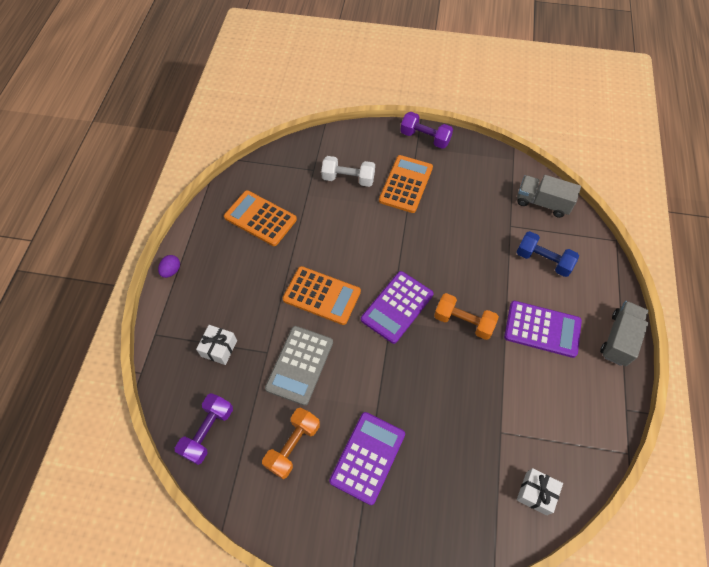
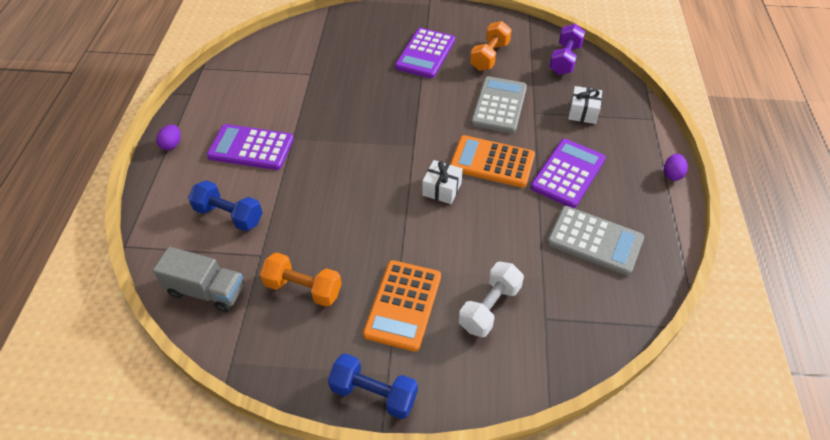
camera: 175 degrees right, 10 degrees down
(260, 218) = (594, 241): orange calculator -> grey calculator
(348, 179) = (489, 307): white dumbbell -> white dumbbell turned 60 degrees counterclockwise
(397, 307) = (407, 157): purple calculator -> purple calculator (568, 173)
(425, 138) = (374, 393): purple dumbbell -> blue dumbbell
(463, 322) = (335, 148): orange dumbbell -> orange dumbbell (303, 288)
(536, 493) = (288, 43): white gift -> white gift (442, 189)
(619, 339) = (172, 145): grey truck -> purple egg

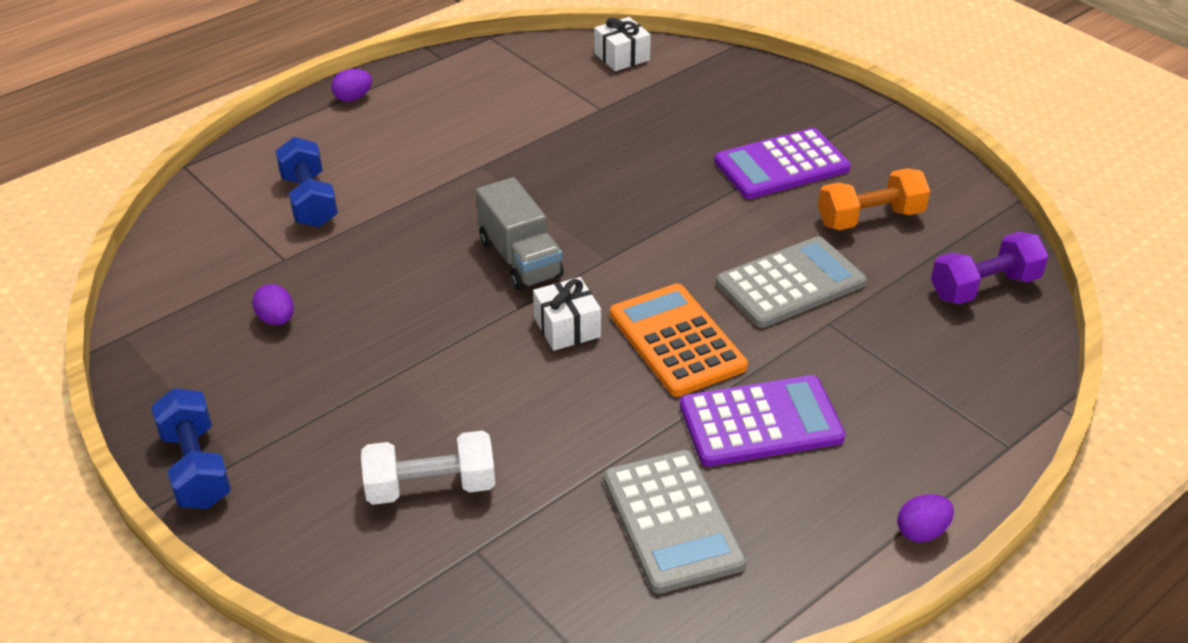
camera: 45 degrees right, 10 degrees down
(206, 291) = (192, 256): grey truck -> grey truck (520, 258)
(251, 148) = (424, 148): purple calculator -> none
(303, 288) = (276, 319): orange dumbbell -> purple egg
(403, 305) = (345, 411): orange calculator -> none
(583, 112) = (904, 367): white gift -> white gift (622, 57)

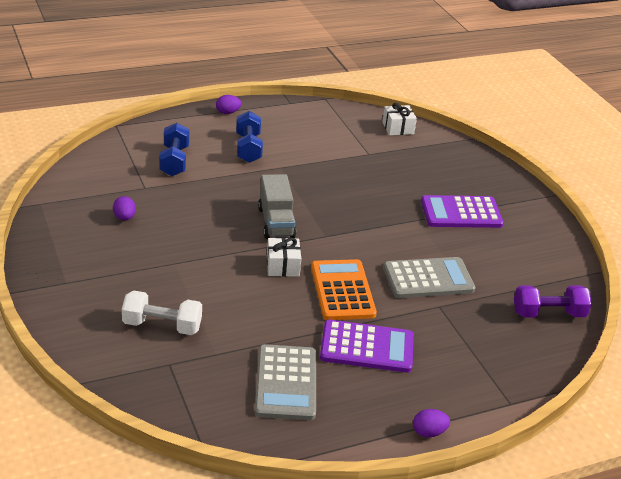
camera: 15 degrees right, 5 degrees down
(196, 467) = (44, 279): blue dumbbell -> blue dumbbell (248, 148)
(870, 218) = (499, 256): orange dumbbell -> none

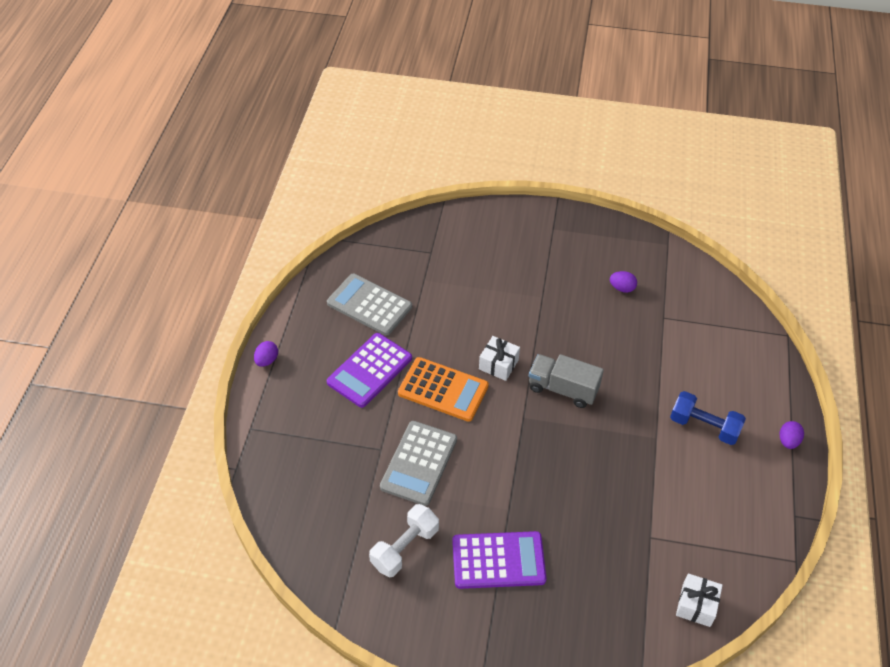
camera: 125 degrees right, 15 degrees up
(162, 325) = (472, 263): white dumbbell -> white dumbbell (405, 548)
(174, 161) = (701, 355): blue dumbbell -> none
(461, 213) = (498, 560): purple calculator -> purple calculator turned 60 degrees clockwise
(548, 313) = (315, 531): purple dumbbell -> none

